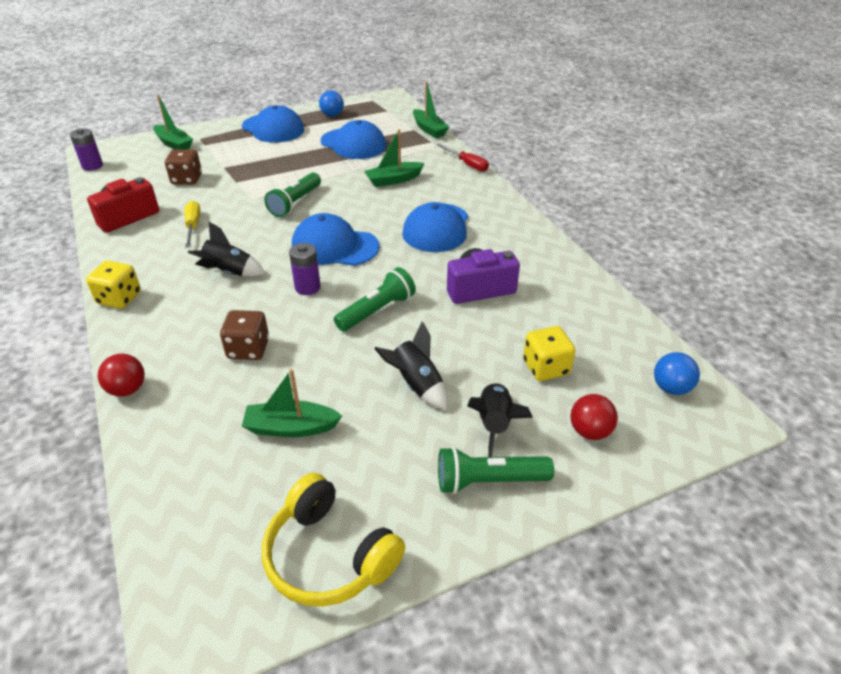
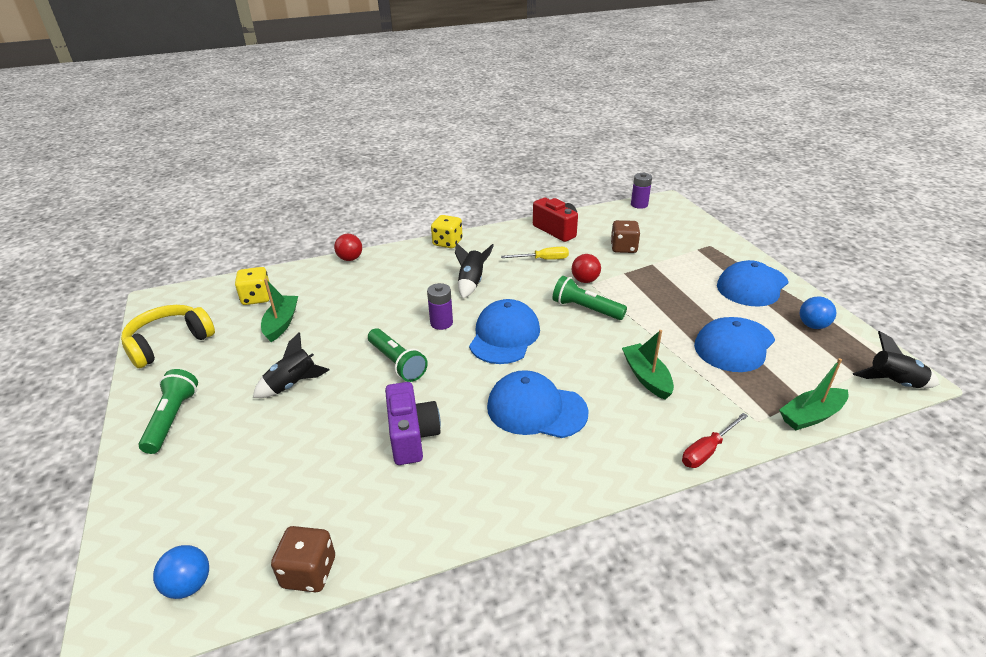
camera: 95 degrees right, 5 degrees down
(174, 144) = (692, 234): green boat -> none
(248, 349) = (371, 300): brown dice -> brown dice (309, 572)
(494, 424) = (224, 428): black rocket -> black rocket (893, 383)
(546, 367) = (273, 474): yellow dice -> yellow dice (257, 298)
(589, 431) = (178, 494): red ball -> red ball (585, 280)

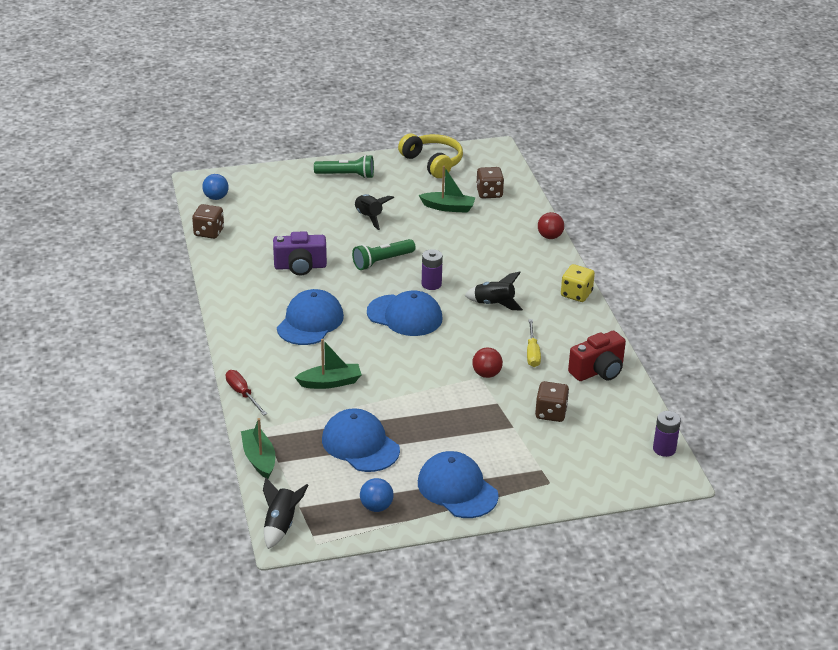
camera: 95 degrees right, 0 degrees up
(257, 298) = (489, 193): yellow dice -> brown dice
(585, 309) = (436, 366): green flashlight -> none

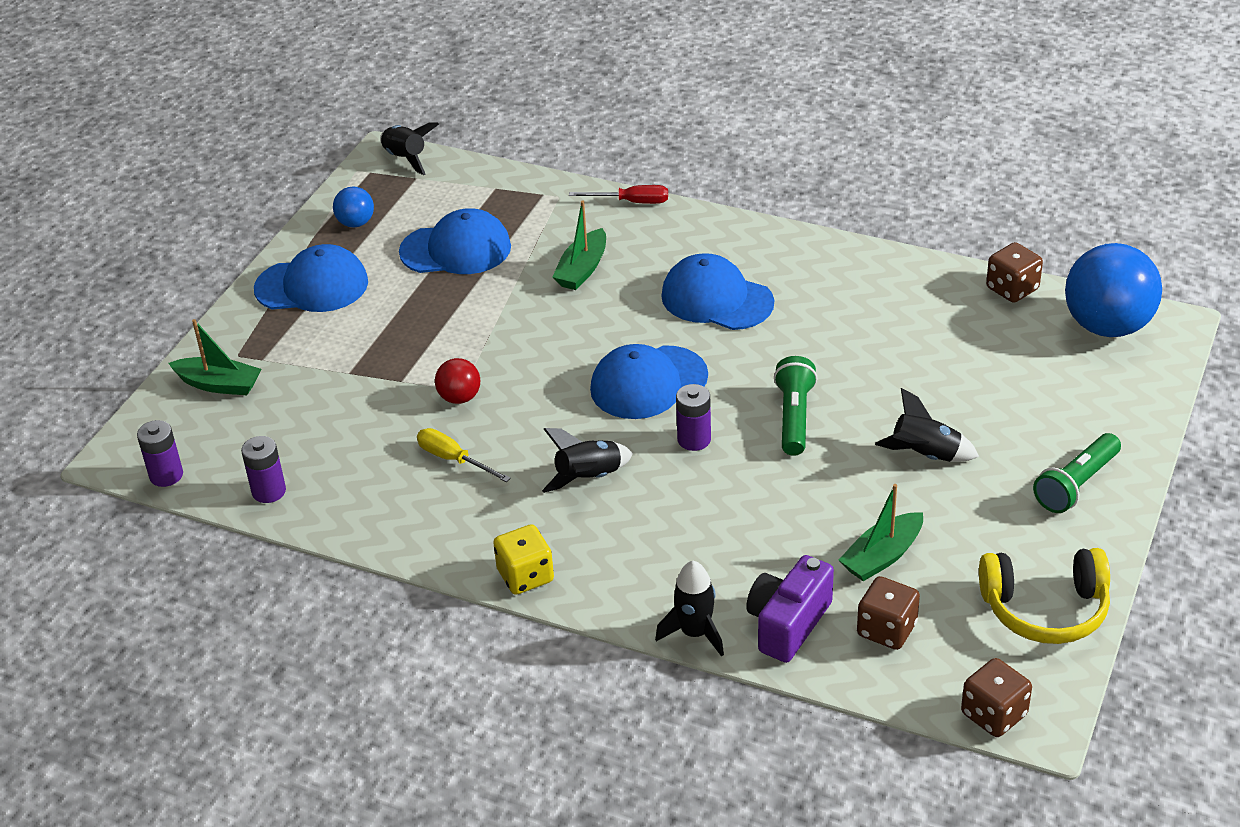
camera: 130 degrees right, 5 degrees up
(216, 197) = (1107, 326): blue ball -> blue ball, size x2.08
(259, 459) = (514, 177): green boat -> green boat (219, 384)
(300, 267) = (851, 337): purple camera -> purple camera (788, 624)
(310, 322) = (716, 299): blue cap -> blue cap turned 150 degrees clockwise
(550, 236) = (694, 633): red ball -> black rocket
(551, 413) = (333, 415): brown dice -> brown dice (993, 714)
(598, 371) = (353, 500): red camera -> none
(628, 403) = (269, 491): none -> purple battery

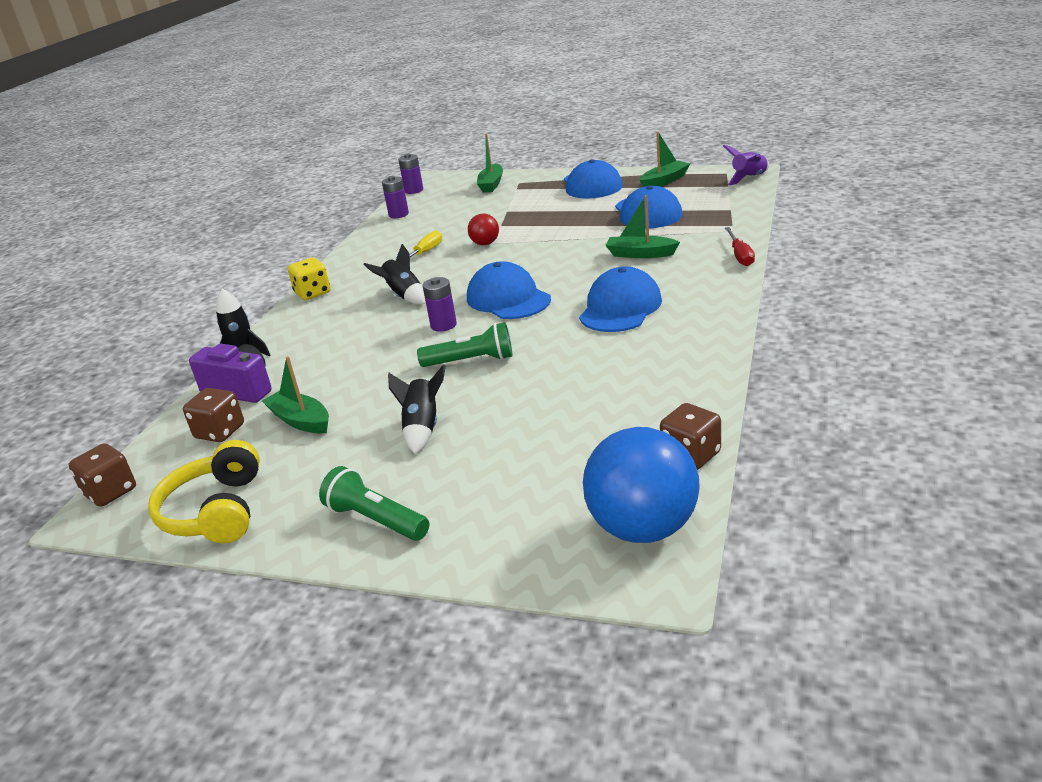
camera: 85 degrees right, 10 degrees down
(356, 223) = (664, 181): blue ball -> green boat
(406, 158) = (749, 178): black rocket -> purple rocket

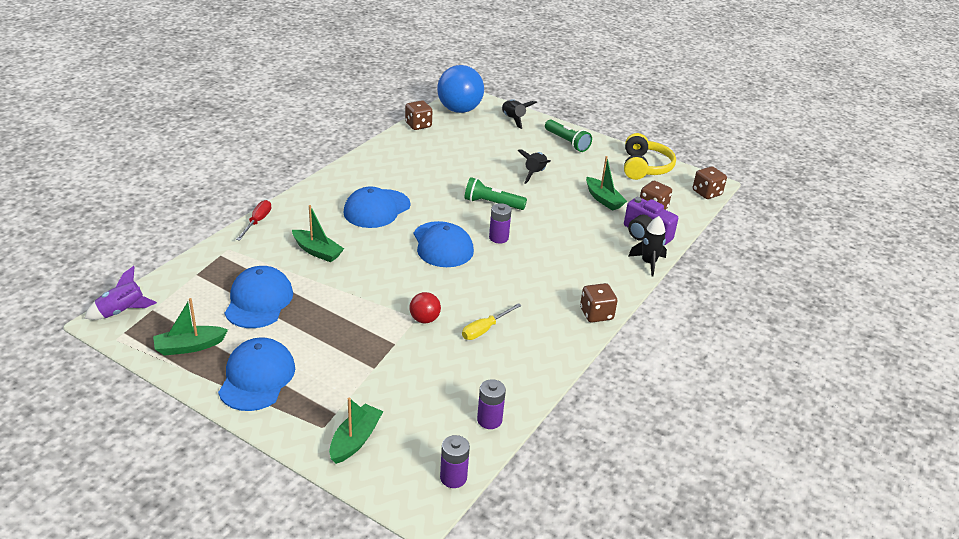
camera: 170 degrees left, 5 degrees up
(313, 293) = (596, 314): yellow dice -> brown dice
(403, 296) = (519, 279): black rocket -> black rocket (513, 119)

